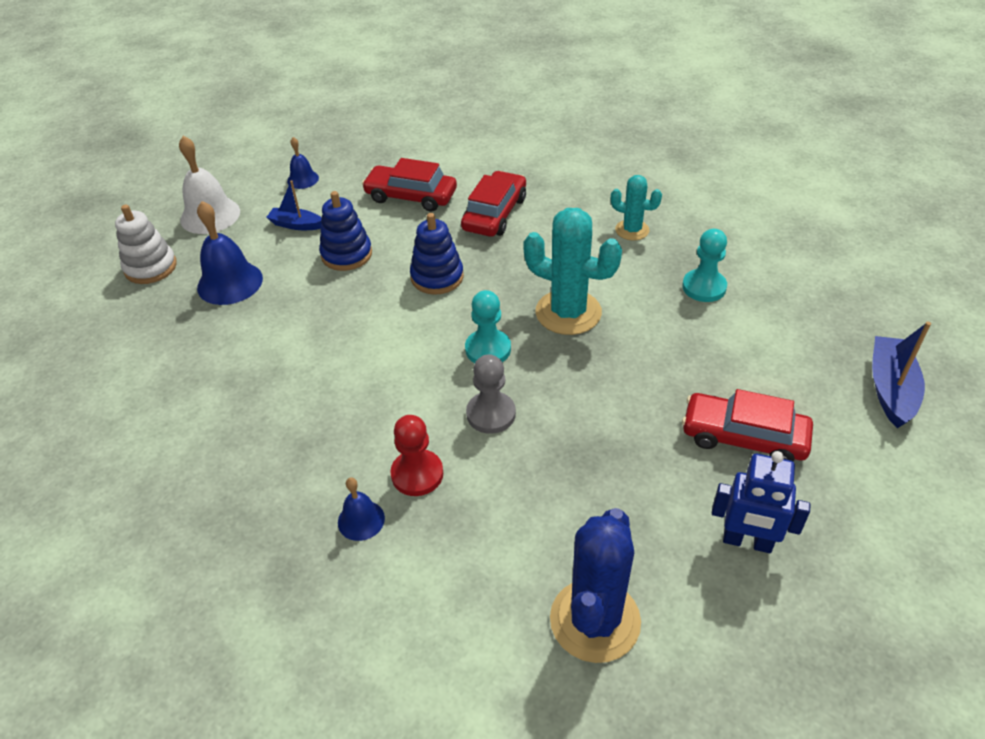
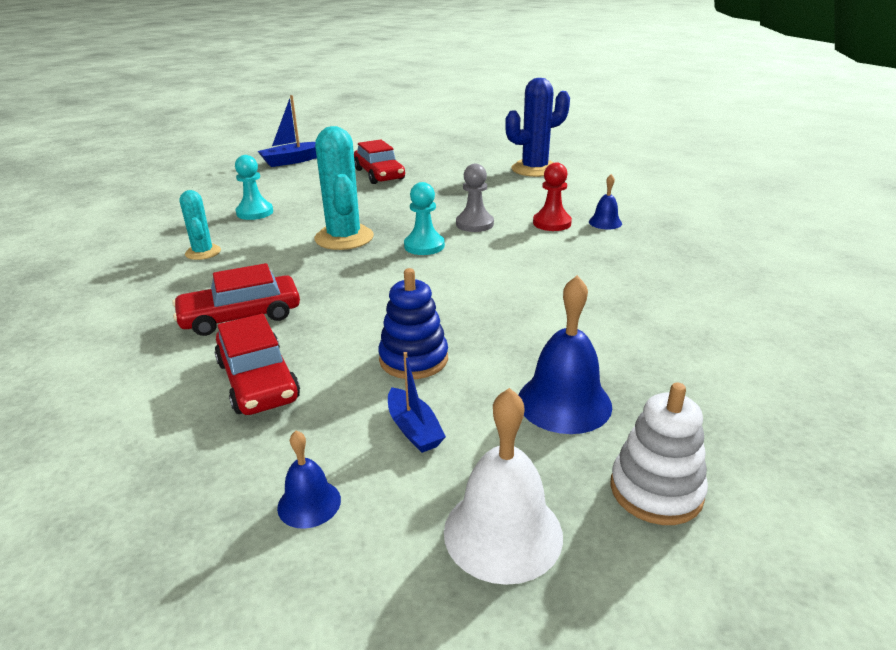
camera: 135 degrees left, 15 degrees down
(437, 277) = (377, 298): blue stacking toy -> none
(747, 542) = (442, 160): blue robot -> none

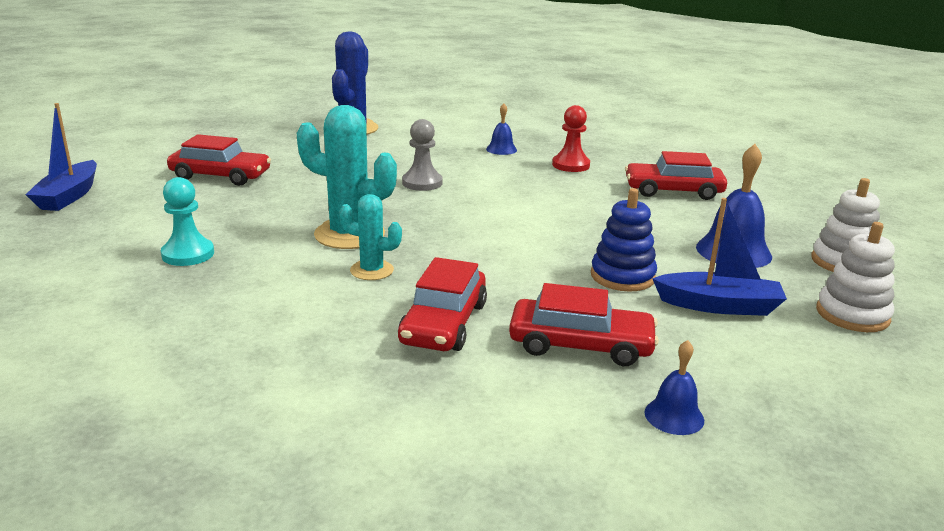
camera: 55 degrees left, 5 degrees down
(203, 252) = (247, 306): turquoise cactus -> turquoise cactus (372, 270)
(309, 503) = (777, 368): blue bell -> blue bell (674, 416)
(414, 429) = (718, 305): blue boat -> blue boat, size x1.55
(424, 246) = (430, 212): turquoise pawn -> none
(503, 532) = (852, 315): white bell -> white stacking toy
(552, 223) = (471, 162): red pawn -> red pawn (571, 165)
(668, 323) = (673, 191): none -> red car

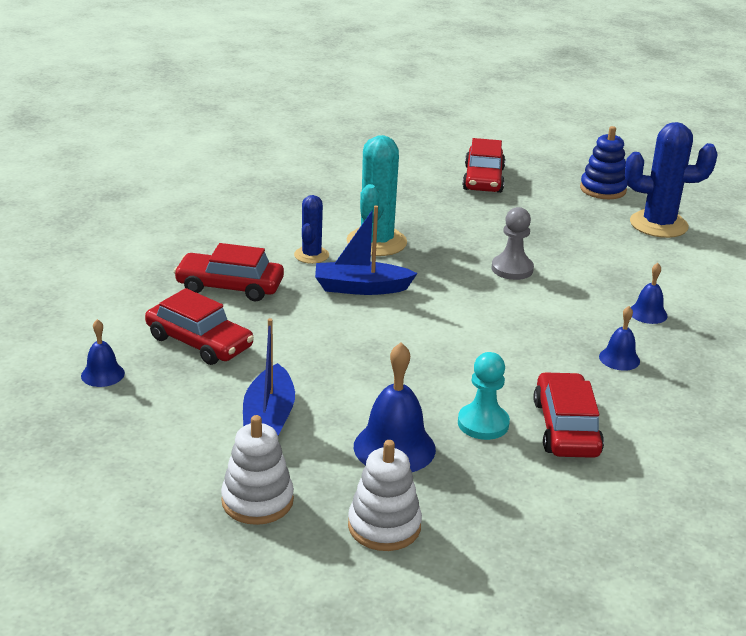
camera: 85 degrees right, 5 degrees up
(69, 196) = (415, 135): blue boat -> blue boat (361, 288)
(188, 254) = (325, 188): turquoise pawn -> turquoise pawn (483, 423)
(372, 270) = (311, 255): turquoise cactus -> blue cactus
(571, 165) = (619, 359): red pawn -> blue bell
(580, 345) = (199, 342): red car -> red car turned 60 degrees counterclockwise
(622, 276) = (321, 371): blue stacking toy -> blue stacking toy (603, 189)

